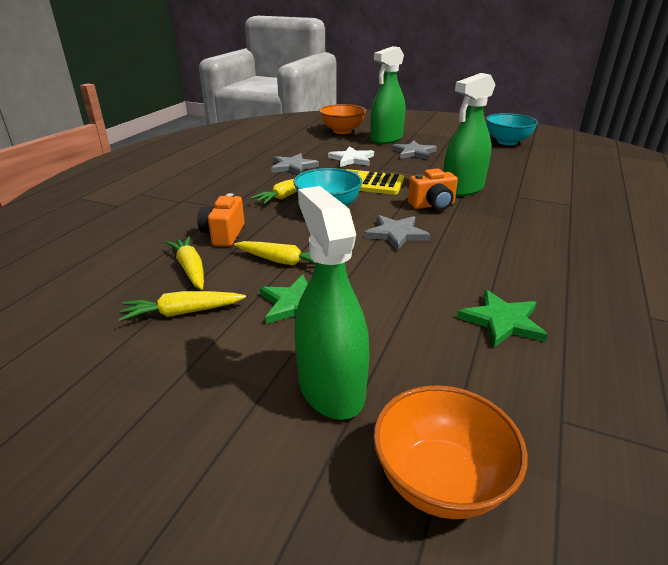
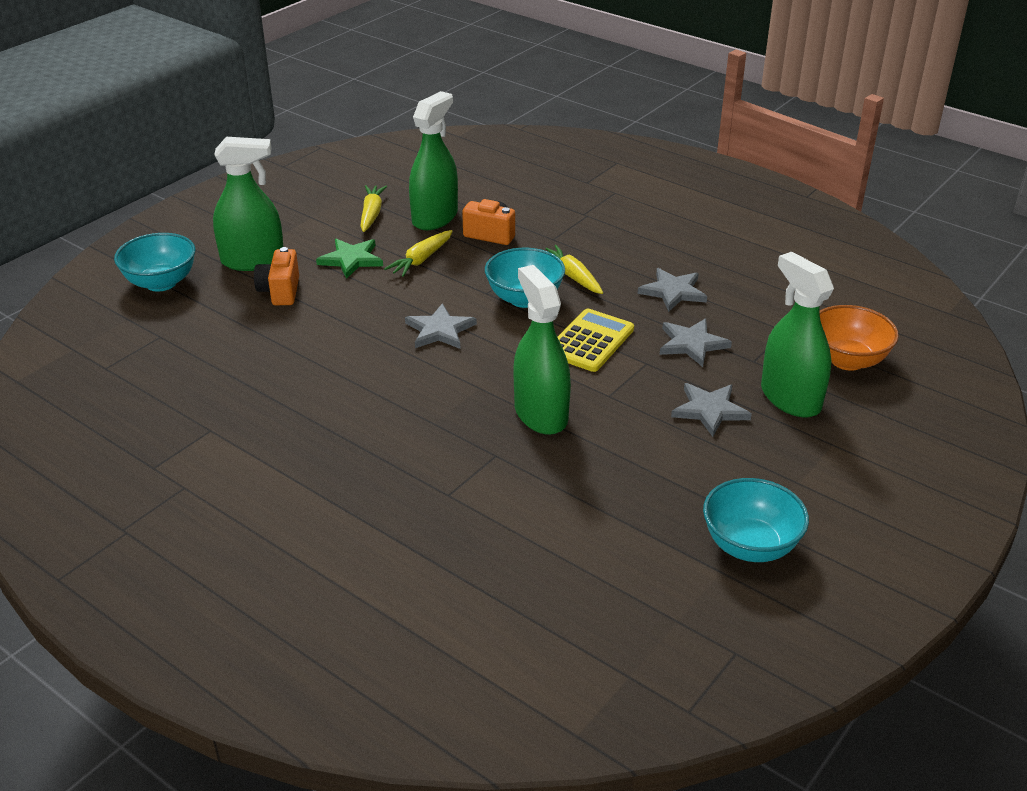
camera: 105 degrees right, 5 degrees up
(190, 268) = (435, 217): yellow carrot -> green spray bottle
(352, 159) = (692, 344): white star -> grey star
(433, 205) = (499, 373): orange camera -> orange camera (280, 291)
(440, 480) = (161, 283): orange bowl -> turquoise bowl
(502, 321) = (263, 347): green star -> none

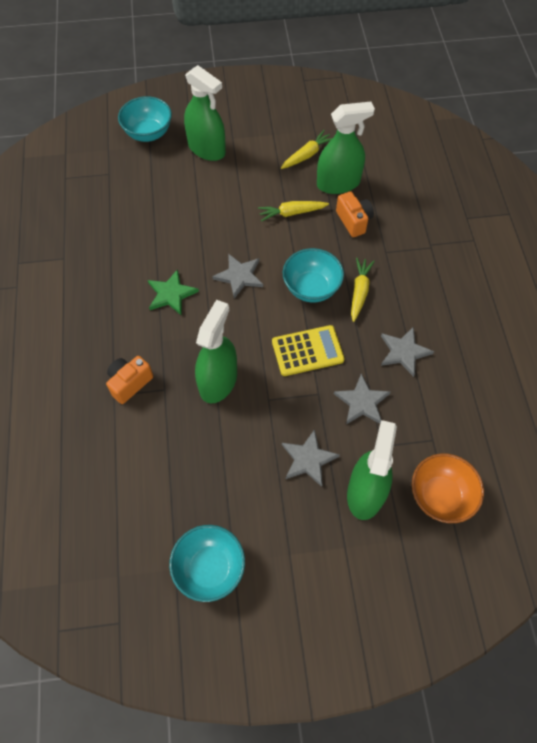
camera: 45 degrees right, 25 degrees up
(280, 291) = (195, 183): orange camera -> orange camera (129, 383)
(351, 259) = (256, 185): green star -> green star (171, 294)

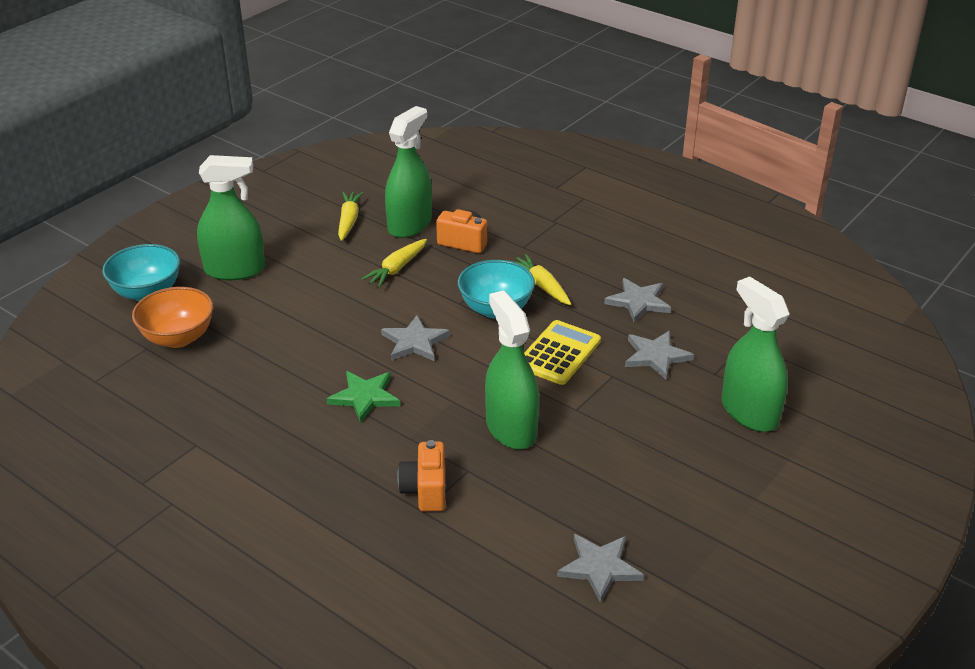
camera: 45 degrees left, 25 degrees down
(209, 568) = (709, 563): turquoise bowl -> none
(308, 459) = (672, 424): grey star -> grey star (600, 567)
(440, 496) = (804, 373): orange bowl -> orange bowl (178, 338)

